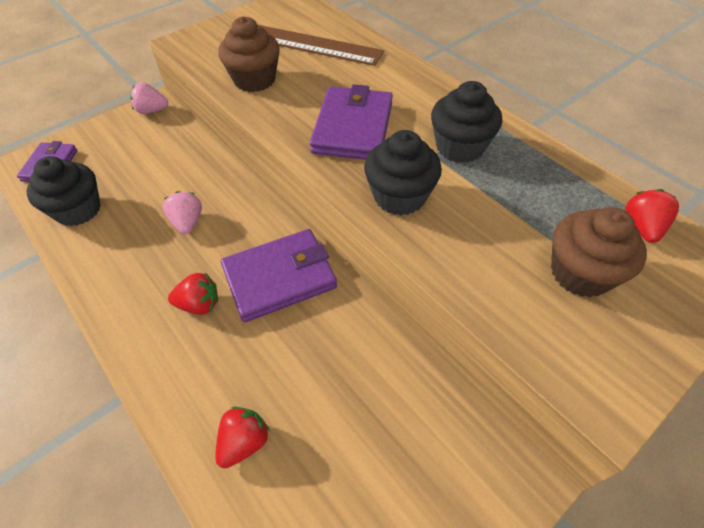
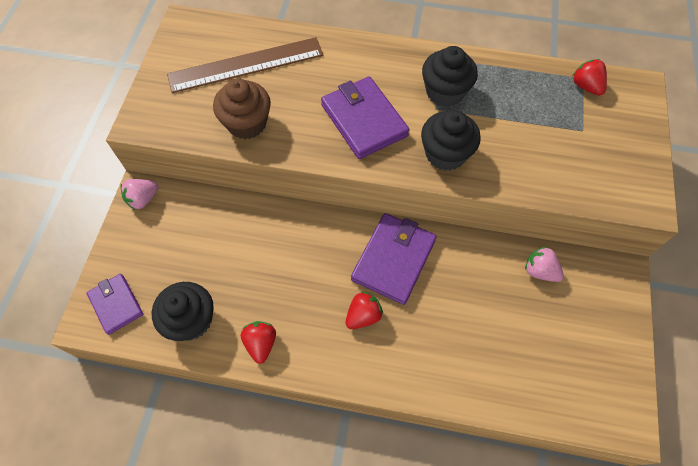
camera: 40 degrees left, 10 degrees up
(188, 222) = (288, 268): pink strawberry -> pink strawberry (539, 271)
(244, 442) = (478, 368): red strawberry -> red strawberry (261, 343)
(580, 273) = (581, 138): brown cupcake -> none

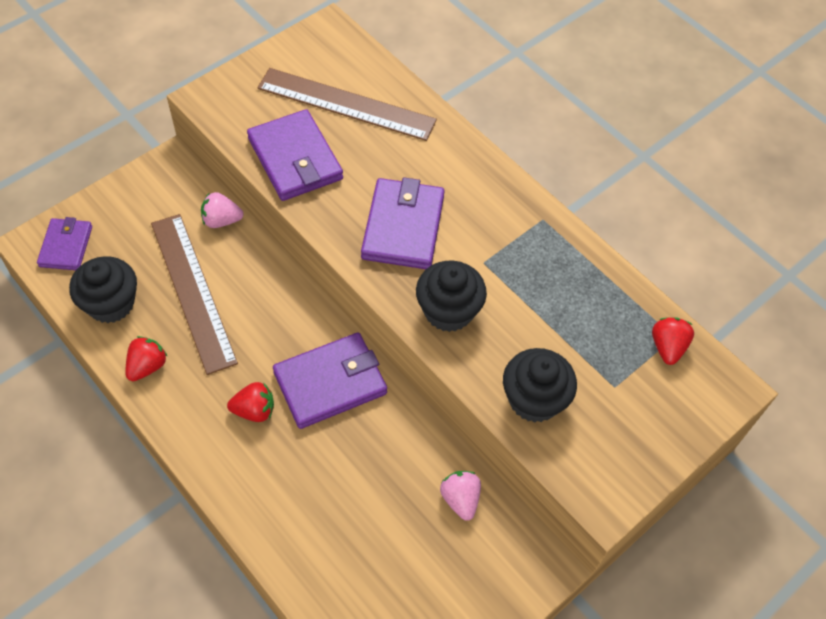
camera: 35 degrees right, 5 degrees down
(143, 199) = (166, 171): pink strawberry -> pink strawberry (221, 220)
(243, 267) = (193, 291): none -> brown ruler
(247, 123) = (295, 159): brown cupcake -> purple wallet
(445, 92) = (510, 253): black cupcake -> black cupcake (534, 399)

